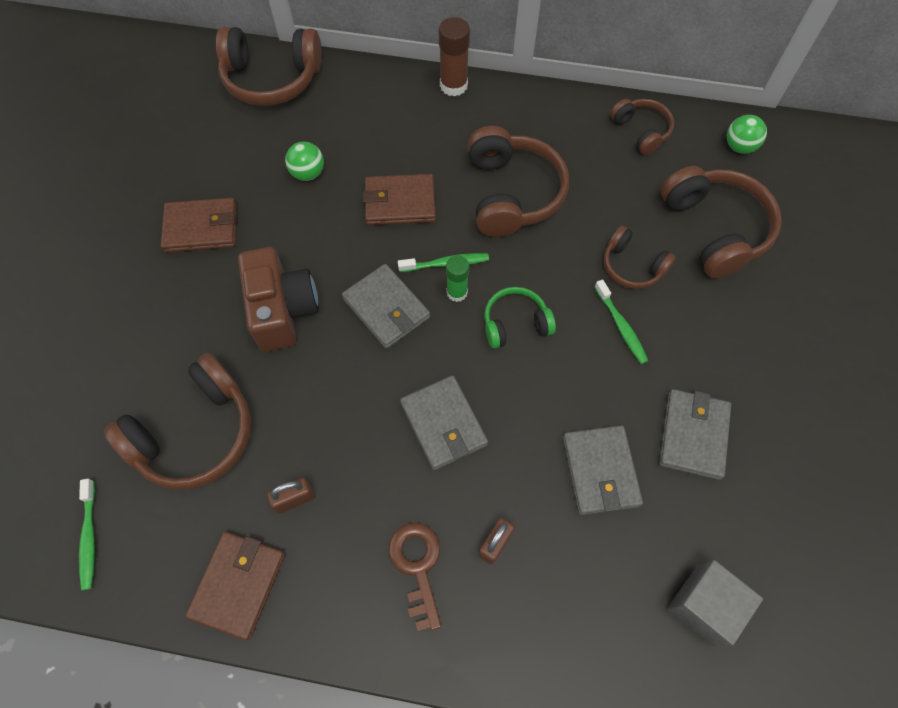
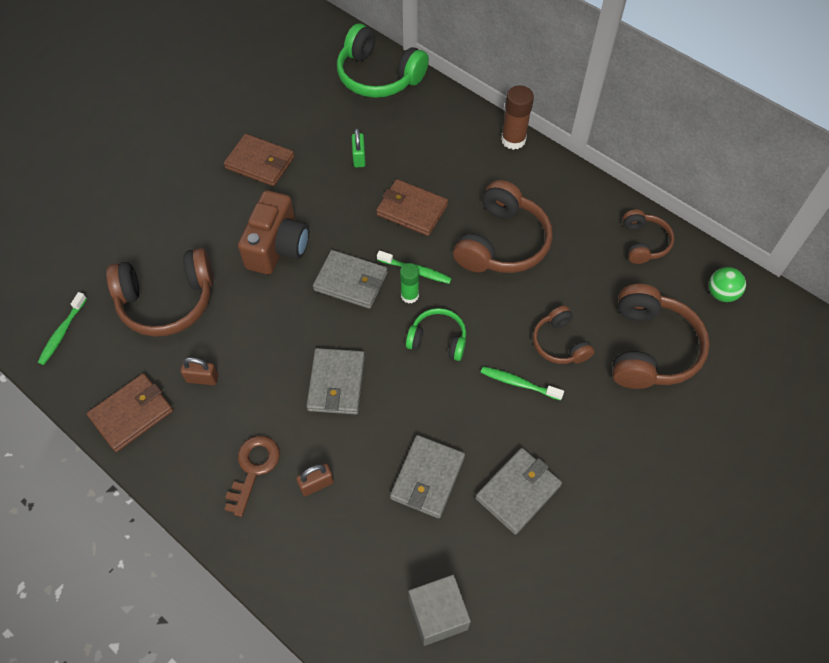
camera: 30 degrees right, 5 degrees down
(272, 79) = (378, 76): brown headphones -> green headphones
(308, 173) = (359, 157): green ball -> green padlock
(386, 308) = (351, 281): grey wallet -> grey wallet turned 60 degrees counterclockwise
(621, 326) = (518, 383): green toothbrush -> green toothbrush turned 105 degrees clockwise

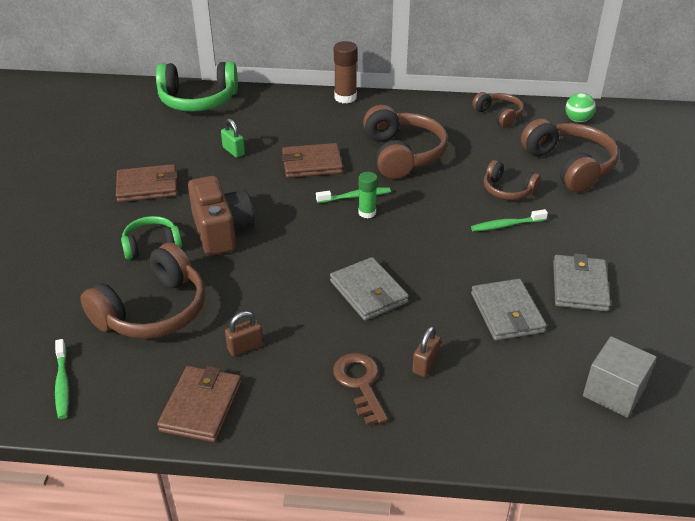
camera: 35 degrees left, 20 degrees down
(351, 281) = (309, 225): grey wallet -> none
(438, 340) = (418, 228): green headphones -> green headphones (151, 245)

